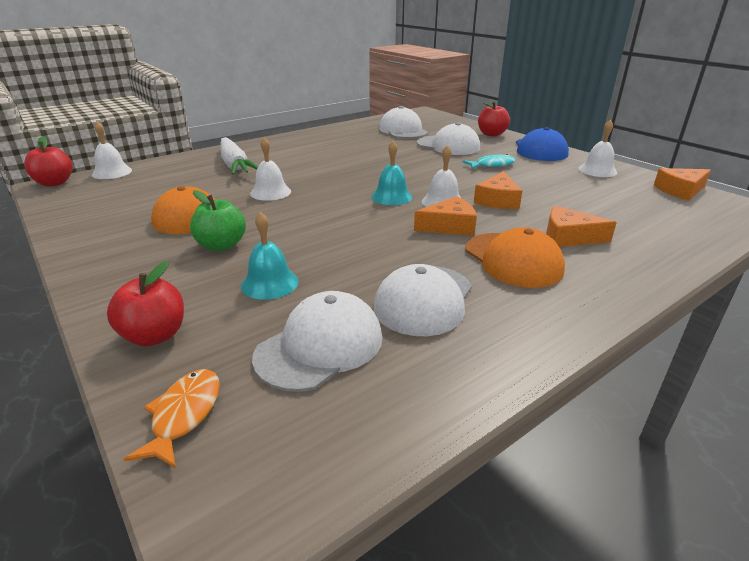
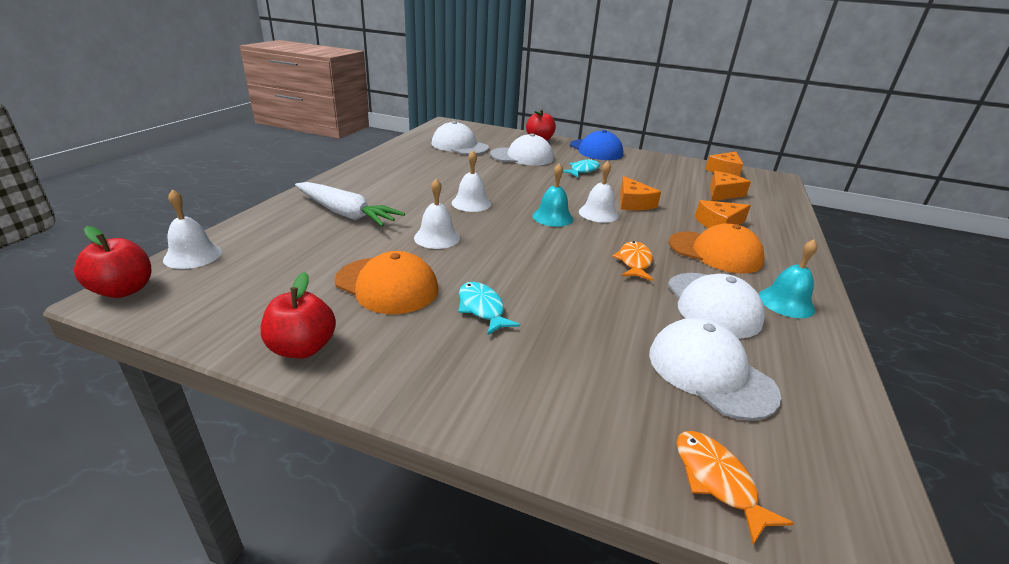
camera: 35 degrees left, 0 degrees up
(155, 335) = (574, 424): red apple -> red apple (302, 348)
(221, 245) = (482, 309): green apple -> turquoise fish
(270, 283) = (586, 332): turquoise bell -> turquoise bell (786, 302)
(320, 346) = (710, 372): white cap -> white cap turned 45 degrees counterclockwise
(406, 247) = (634, 262): none -> orange fish
(449, 226) = (635, 235): orange cheese -> orange cheese (723, 193)
(597, 170) = (657, 162): white bell -> white bell (471, 203)

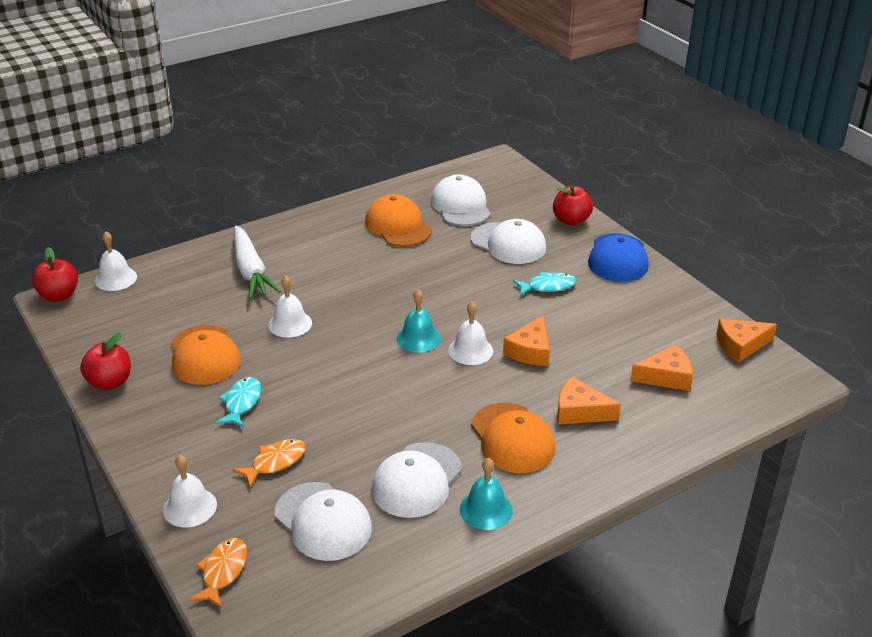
camera: 40 degrees right, 5 degrees up
(432, 163) = (398, 226): none -> orange cap
(471, 203) = (367, 294): white bell -> white bell (190, 507)
(634, 262) = (416, 415): orange fish -> orange fish (275, 462)
(710, 372) = (323, 521): white cap -> white cap turned 135 degrees clockwise

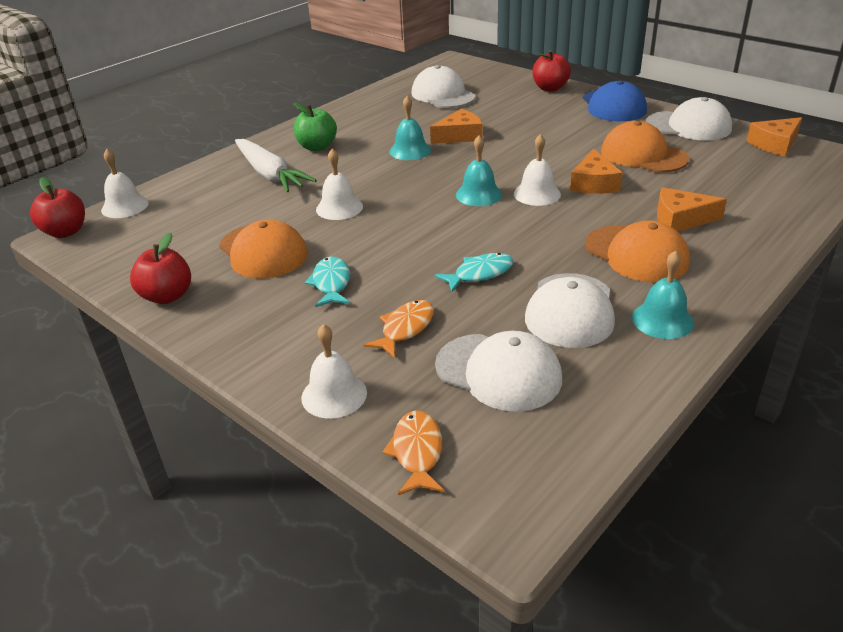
camera: 15 degrees left, 0 degrees up
(308, 247) = (317, 147): none -> green apple
(388, 271) = (410, 150): none -> turquoise bell
(398, 226) = (394, 118): orange cap -> orange cap (643, 155)
(508, 243) = (507, 112): white cap -> white cap (688, 126)
(547, 286) = (569, 135): turquoise fish -> turquoise fish (479, 274)
(666, 376) = (733, 178): orange cheese -> orange cheese (459, 136)

